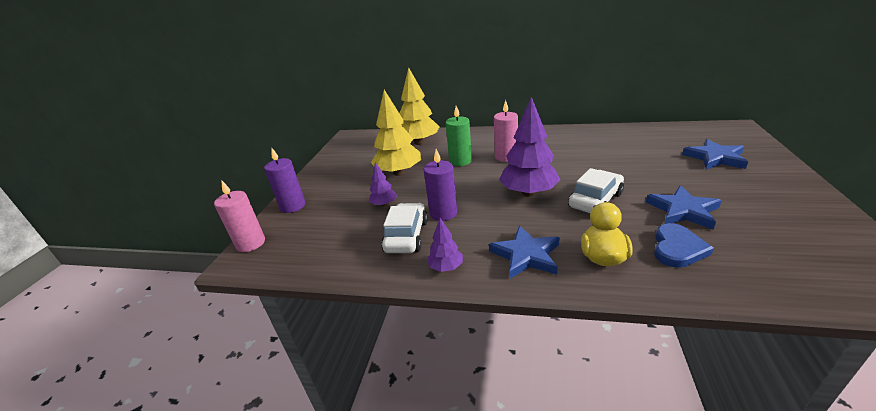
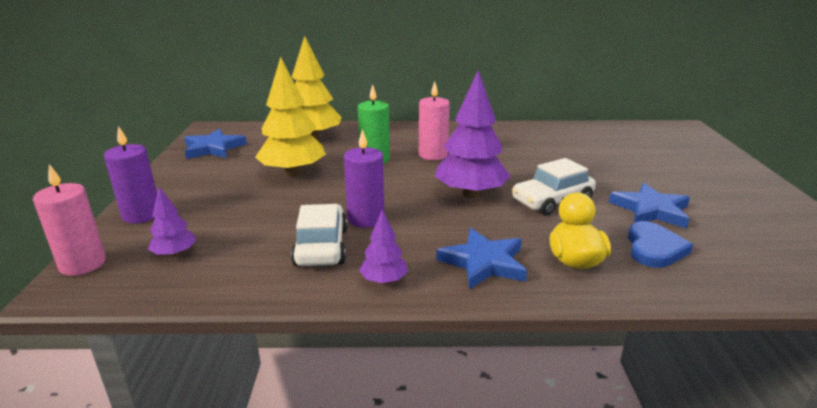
camera: 15 degrees left, 5 degrees down
(384, 204) = (280, 210): purple tree -> purple tree (175, 254)
(595, 200) = (552, 201): white car -> white car turned 150 degrees counterclockwise
(715, 158) = (671, 157): blue star -> blue star (213, 148)

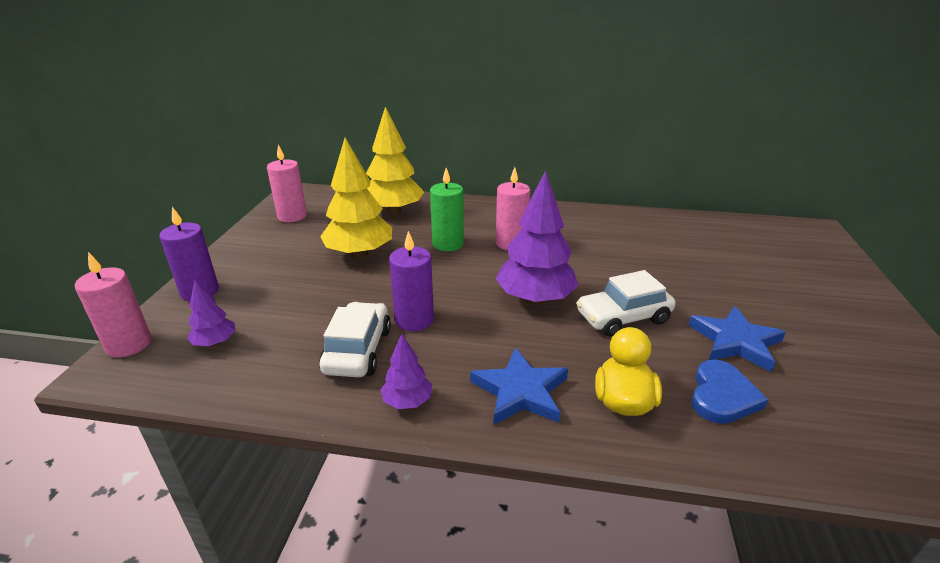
camera: 10 degrees right, 5 degrees up
(213, 148) = (292, 216): blue star -> pink candle

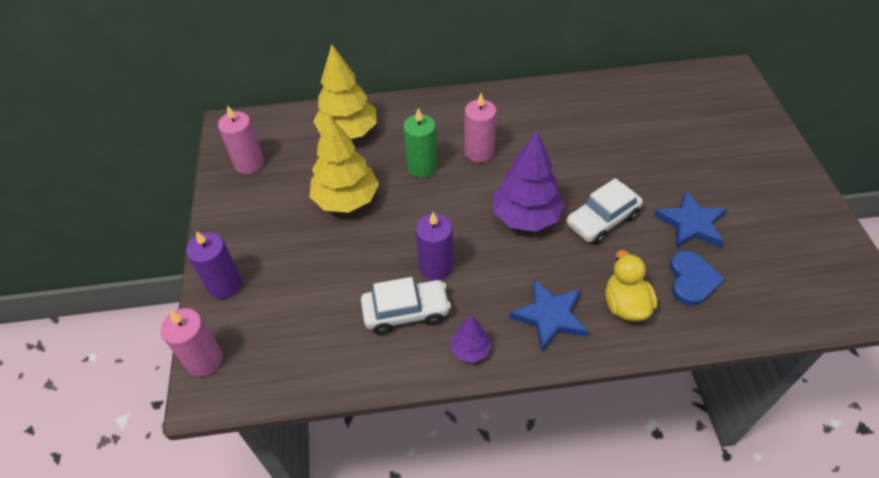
camera: 15 degrees left, 20 degrees up
(215, 342) = (280, 337): purple tree -> none
(358, 350) = (406, 312): white car -> white car turned 90 degrees clockwise

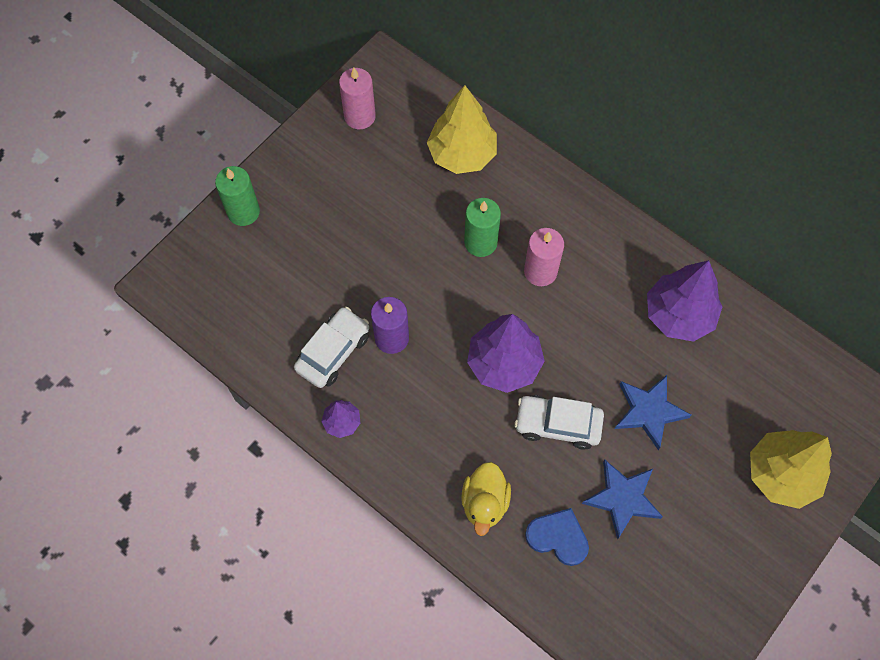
camera: 45 degrees right, 15 degrees up
(204, 360) = (179, 259): pink candle -> none
(225, 285) = (243, 212): purple candle -> green candle
(346, 200) = (393, 218): yellow tree -> yellow tree (781, 474)
(406, 312) = (333, 352): white car -> white car turned 90 degrees counterclockwise
(549, 316) = (422, 455): blue star -> blue star (649, 411)
(583, 110) = (678, 315): none -> purple tree
(625, 304) = (485, 502): yellow duck -> yellow duck turned 150 degrees clockwise
(691, 280) = (558, 537): blue heart -> blue heart turned 120 degrees counterclockwise

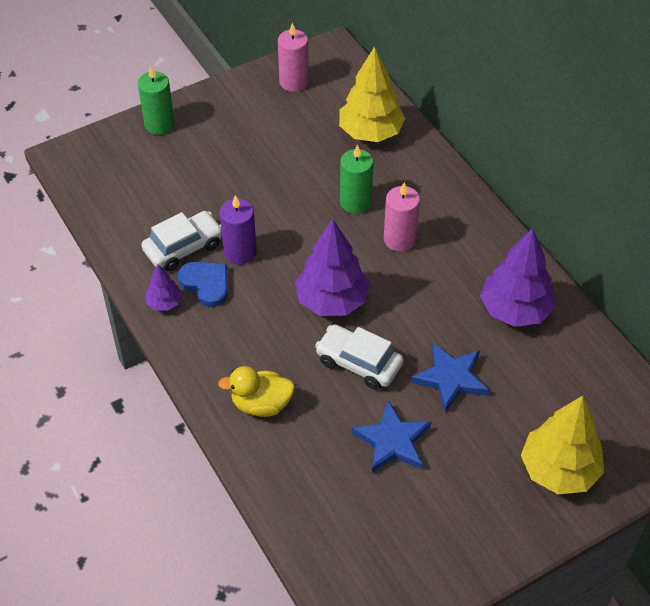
camera: 20 degrees right, 15 degrees down
(485, 502) = (261, 404): yellow duck -> yellow duck turned 60 degrees clockwise
(558, 537) = (316, 453): blue heart -> blue heart (206, 284)

